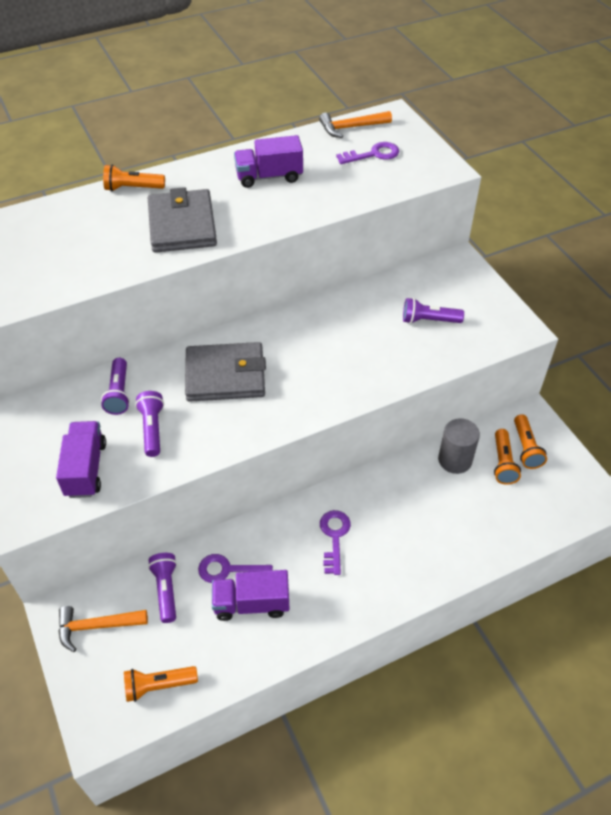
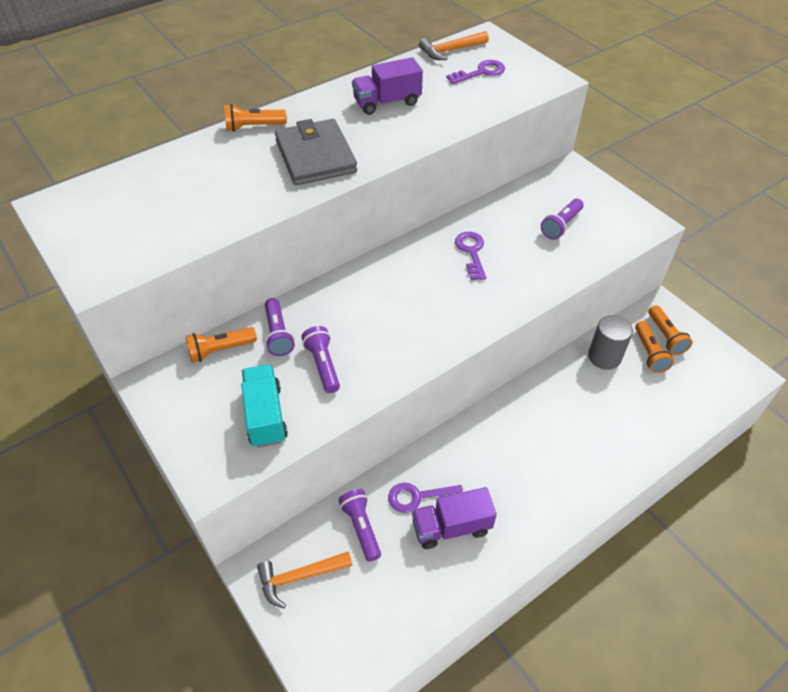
camera: 10 degrees left, 0 degrees up
(86, 469) = (265, 415): purple truck -> turquoise truck
(158, 686) = (380, 628): orange flashlight -> orange flashlight (220, 350)
(225, 376) = (381, 303): grey wallet -> none
(334, 537) = (513, 448): purple key -> purple key (471, 252)
(428, 320) = (561, 225): purple flashlight -> purple flashlight turned 45 degrees counterclockwise

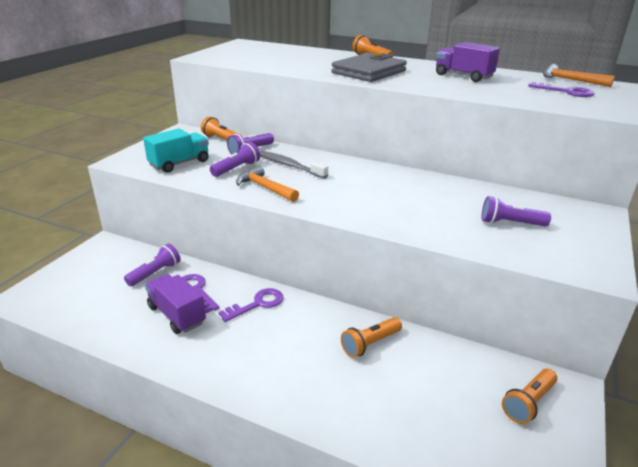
camera: 60 degrees right, 20 degrees down
(300, 577) = (104, 261): orange hammer -> orange hammer (265, 188)
(348, 316) = (289, 165): none -> grey toothbrush
(471, 252) = (413, 192): purple key -> purple key (257, 304)
(604, 357) = (443, 358): grey cylinder -> none
(649, 353) = (486, 394): orange flashlight -> orange flashlight (370, 344)

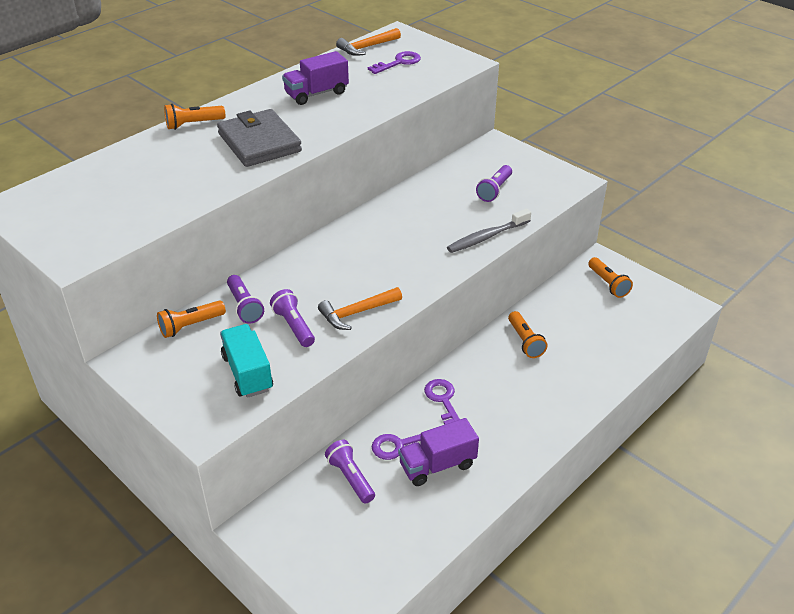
camera: 70 degrees left, 10 degrees up
(289, 165) = (309, 284): grey toothbrush -> grey toothbrush (486, 237)

